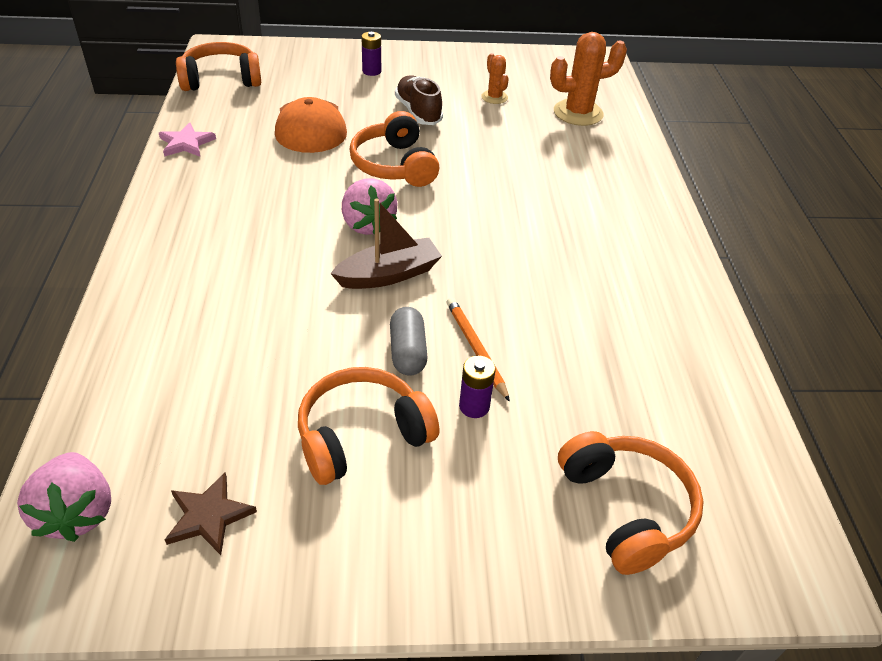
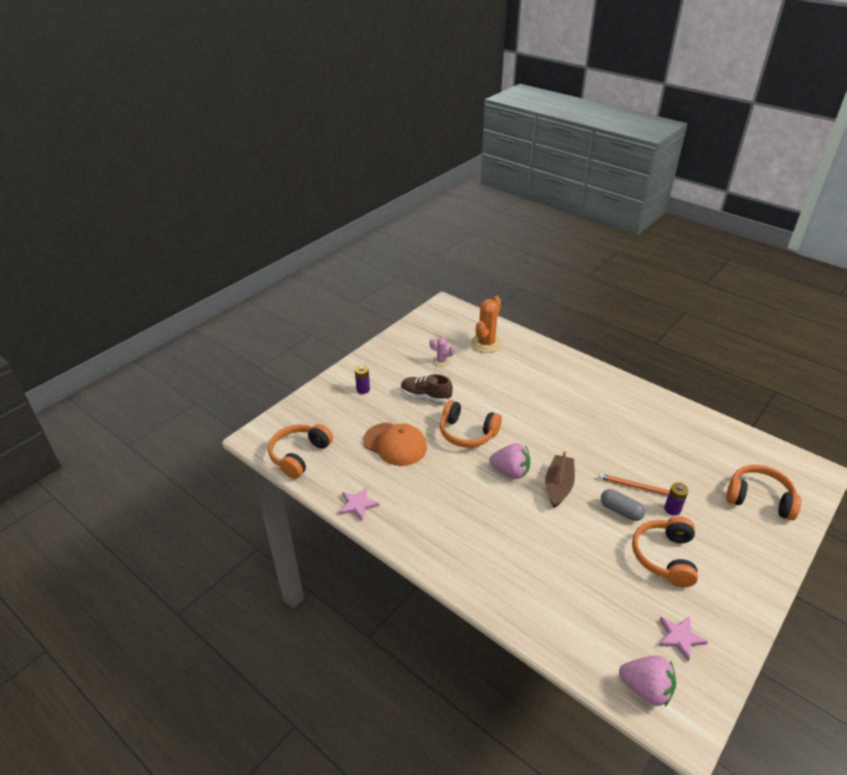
camera: 45 degrees left, 5 degrees down
(209, 516) = (680, 637): brown star -> pink star
(494, 97) = (441, 361): orange cactus -> pink cactus

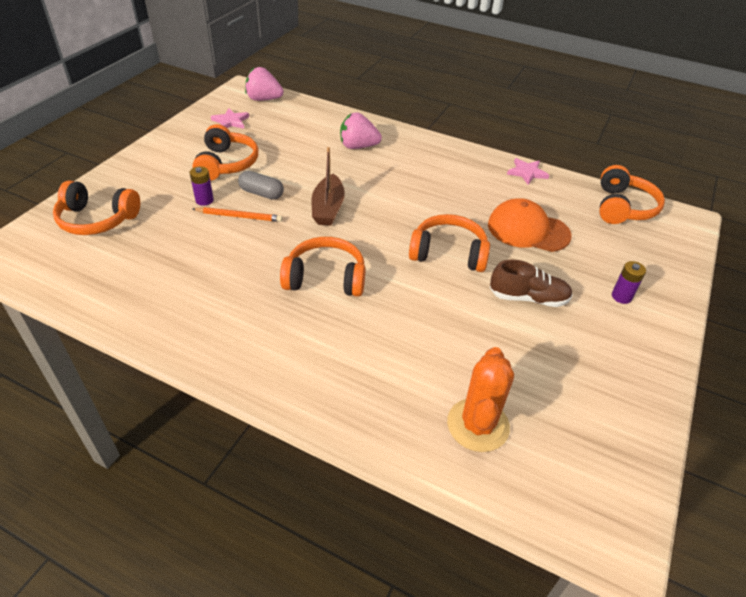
camera: 165 degrees right, 5 degrees up
(441, 361) = (538, 367): pink cactus -> none
(510, 471) = (384, 216): pink strawberry -> pink strawberry (358, 146)
(562, 425) = (325, 278): none -> orange headphones

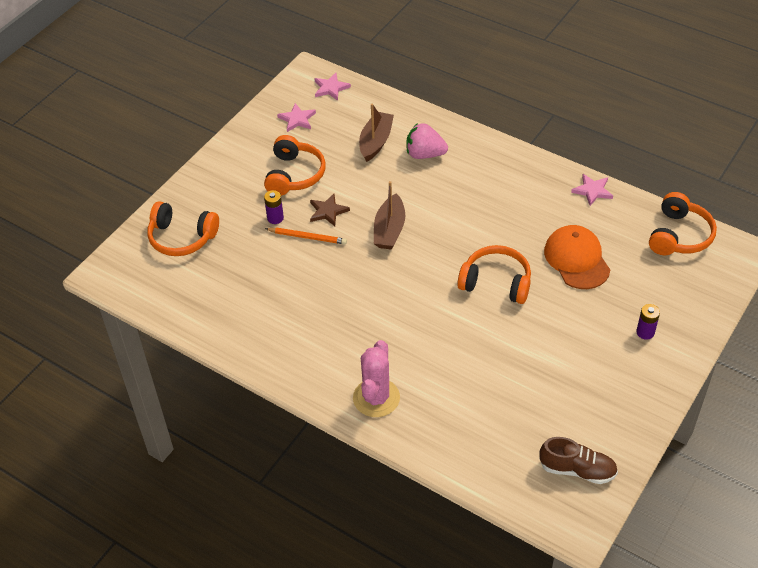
camera: 10 degrees right, 5 degrees up
(261, 193) = (328, 211): grey capsule -> brown star
(264, 99) = (331, 88): pink strawberry -> pink star
(309, 137) = (376, 142): none -> brown boat
(324, 382) = (376, 398): none -> pink cactus
(325, 278) = (382, 304): orange headphones -> none
(478, 425) = (492, 438): orange cactus -> none
(528, 230) = (576, 259): orange cap -> orange cap turned 45 degrees clockwise
(528, 298) = (559, 330): brown shoe -> brown shoe (577, 470)

